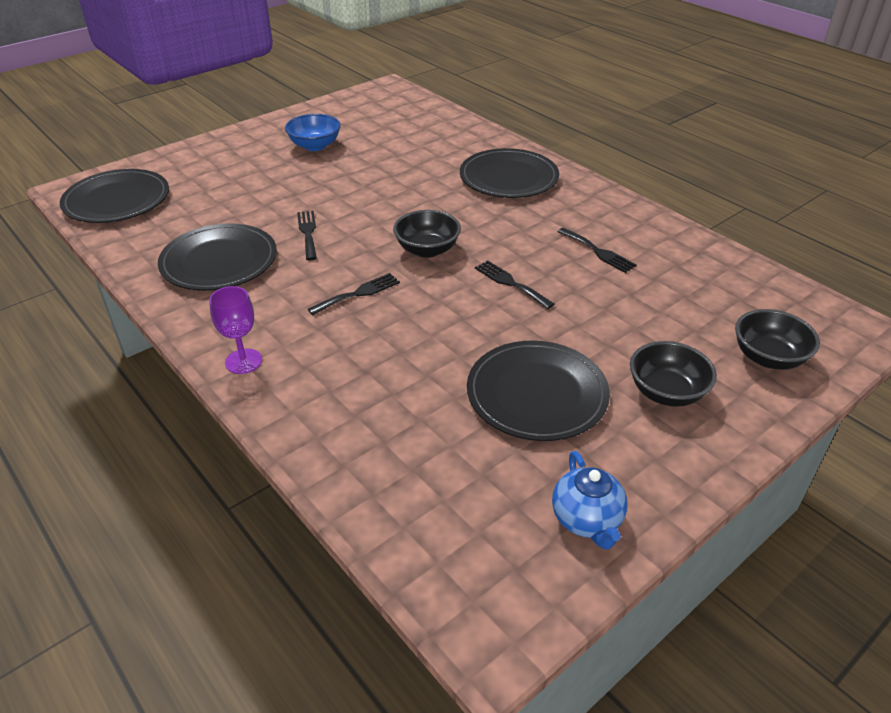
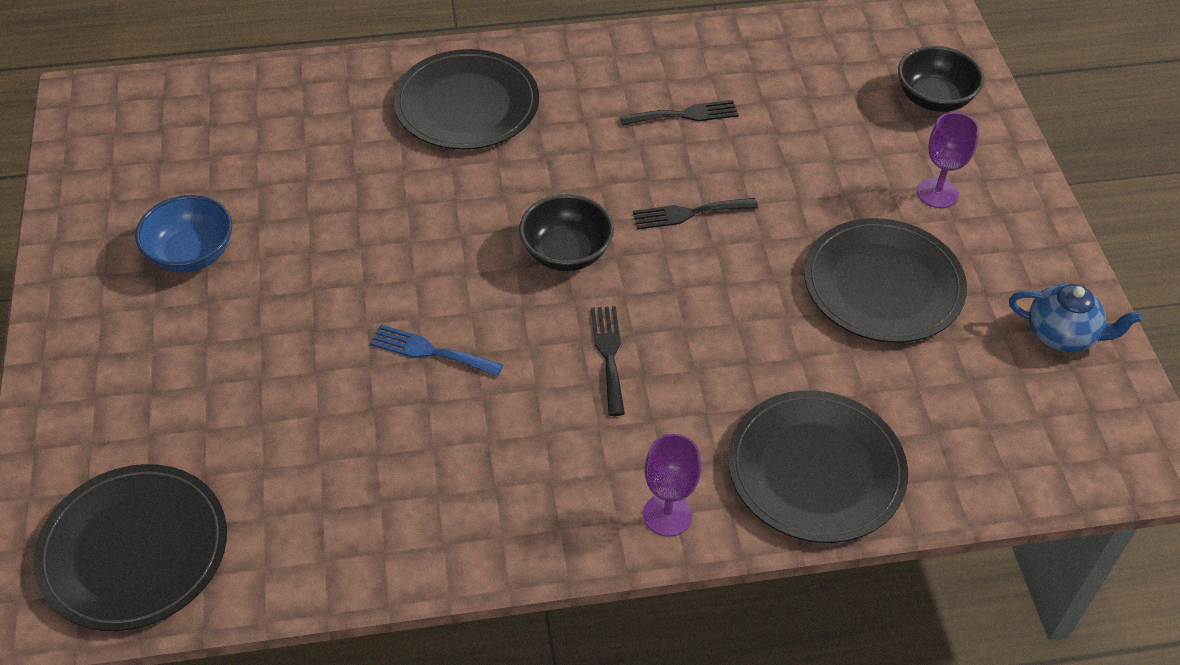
camera: 60 degrees left, 10 degrees up
(219, 261) = (424, 471): black plate -> black plate (816, 470)
(308, 233) = (430, 351): black fork -> blue fork
(666, 392) = (937, 193): black bowl -> purple goblet

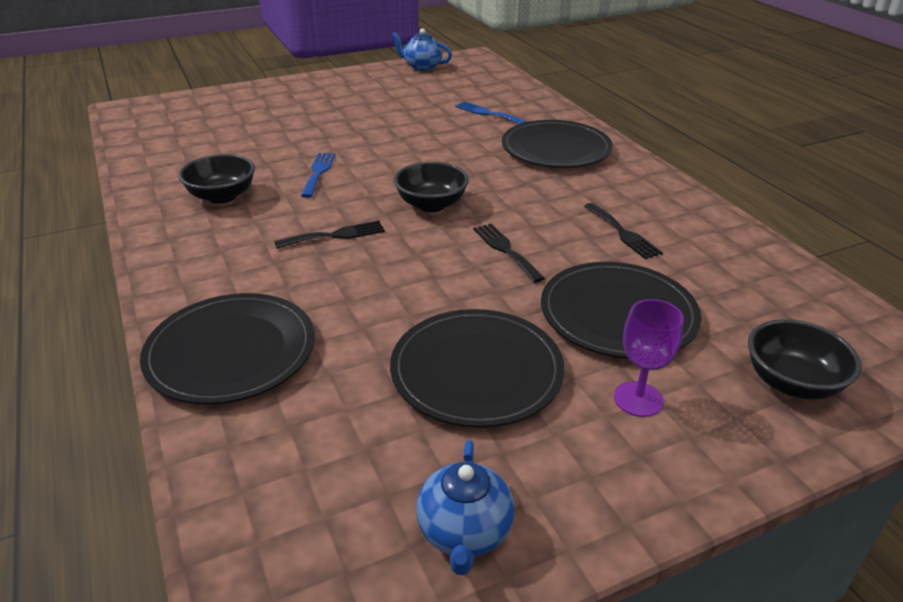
camera: 75 degrees right, 15 degrees down
(89, 168) = (422, 67): none -> blue teapot
(134, 550) = (159, 122): black plate -> black plate (618, 314)
(191, 254) = (371, 98): blue bowl -> none
(323, 138) = (487, 113): none -> blue fork
(459, 466) = (222, 196): none -> black bowl
(667, 515) = (181, 281): purple goblet -> none

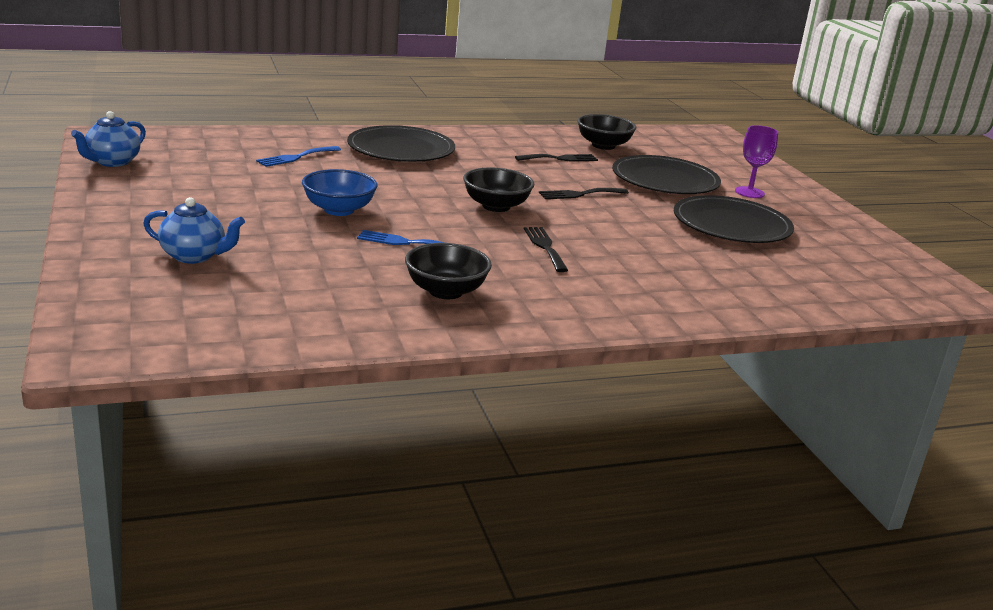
camera: 85 degrees left, 10 degrees down
(231, 352) = (723, 297): black plate -> none
(376, 141) = (339, 210): none -> blue bowl
(464, 533) = (866, 247): blue teapot -> blue teapot (194, 256)
(791, 382) = (727, 159): black bowl -> black bowl (603, 145)

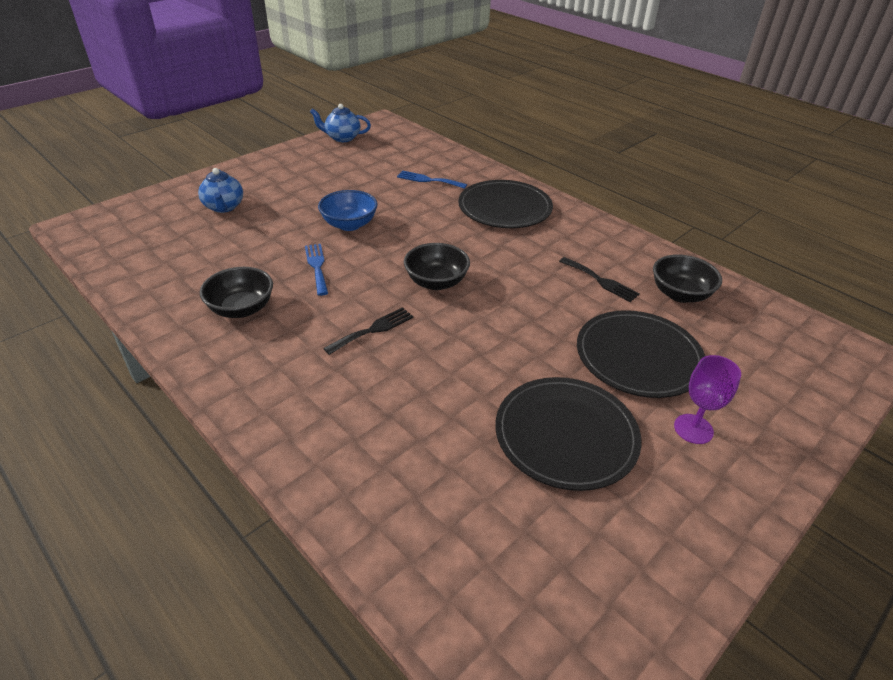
camera: 65 degrees right, 15 degrees up
(579, 194) = (522, 315): black fork -> none

